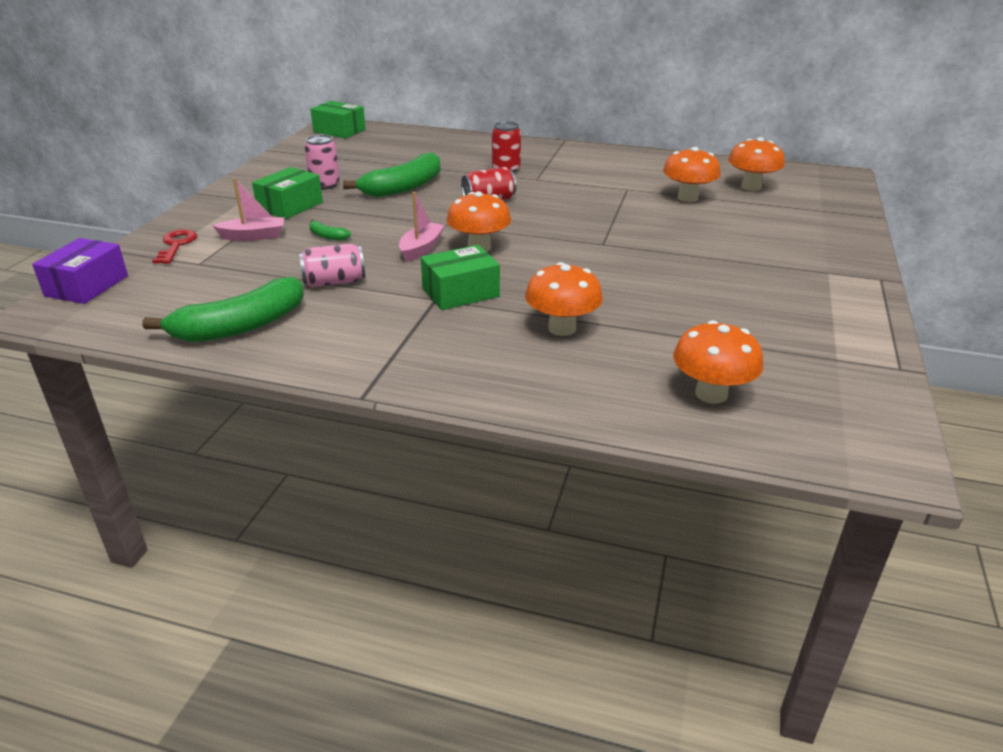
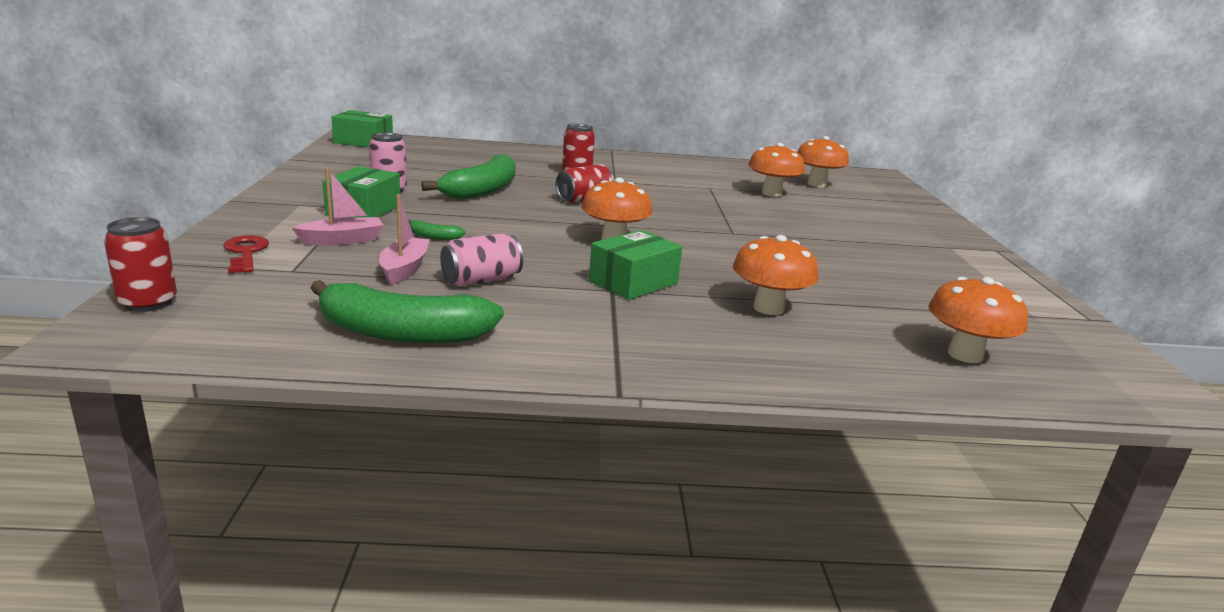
camera: 20 degrees left, 10 degrees down
(87, 286) = (148, 303): purple box -> red can
(240, 326) = (402, 333): green banana -> green banana turned 60 degrees clockwise
(421, 248) = (552, 244): pink boat -> pink boat (404, 269)

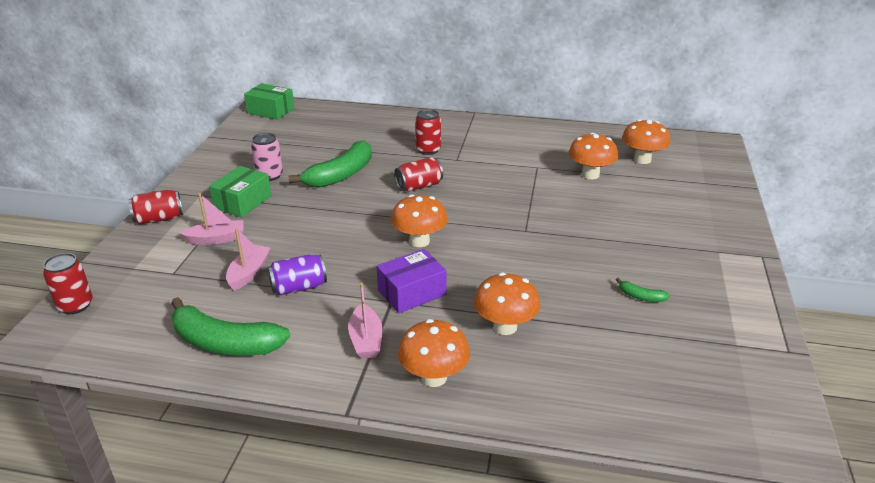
camera: 15 degrees right, 10 degrees up
(246, 253) = (148, 253): red key -> none
(249, 223) = (159, 219): none -> red can
(433, 237) = (282, 235): green banana -> green banana (640, 296)
(481, 280) = (299, 287): pink can -> purple can
(601, 324) = (366, 340): none -> pink boat
(633, 282) = (412, 292): green box -> purple box
(965, 355) = (639, 389): orange mushroom -> orange mushroom (434, 377)

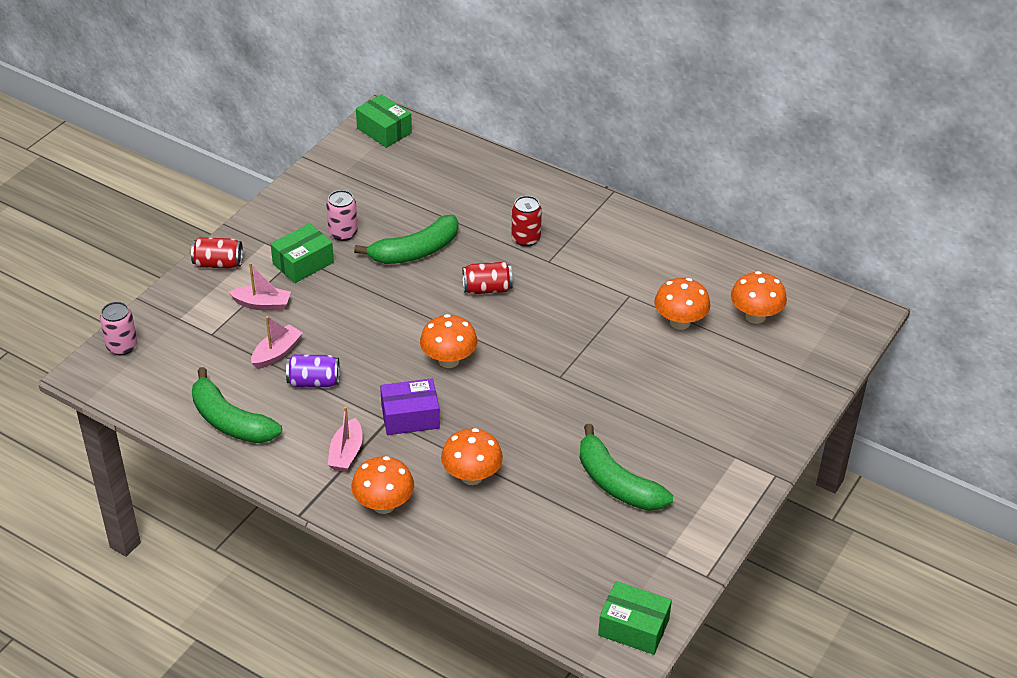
camera: 20 degrees right, 10 degrees up
(75, 305) = (122, 346): red can -> pink can
(640, 296) = (616, 483): green banana -> green banana, size x2.37
(771, 421) = (633, 627): none -> green box

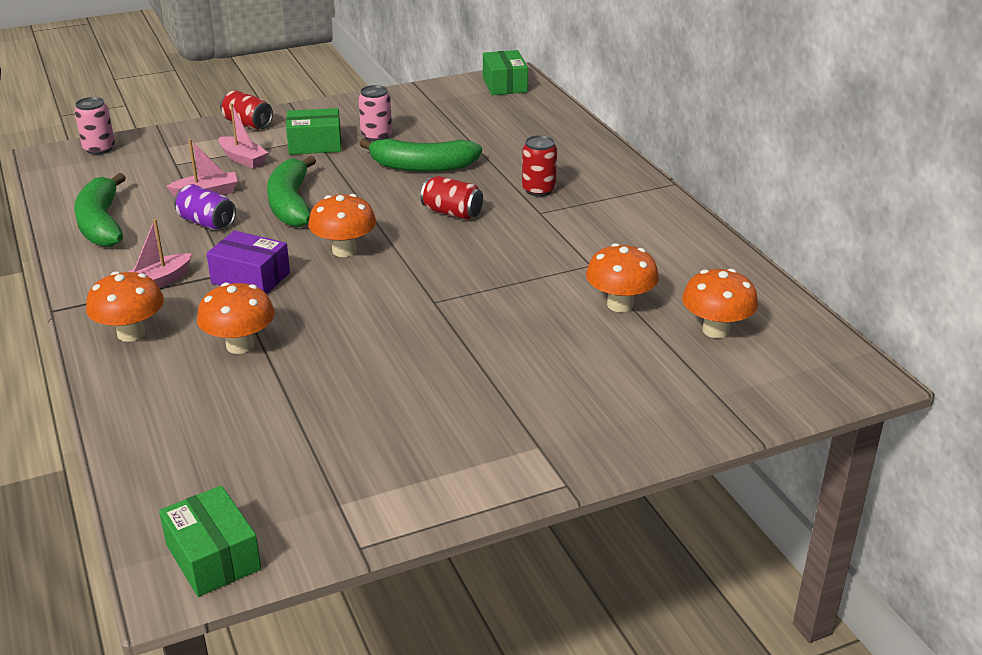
camera: 35 degrees right, 10 degrees down
(616, 483) = (374, 413): green banana -> green banana (291, 204)

